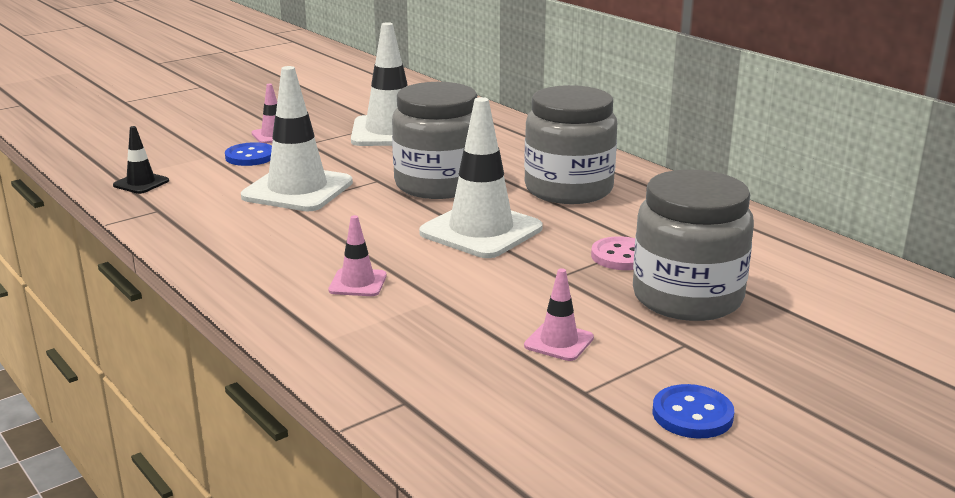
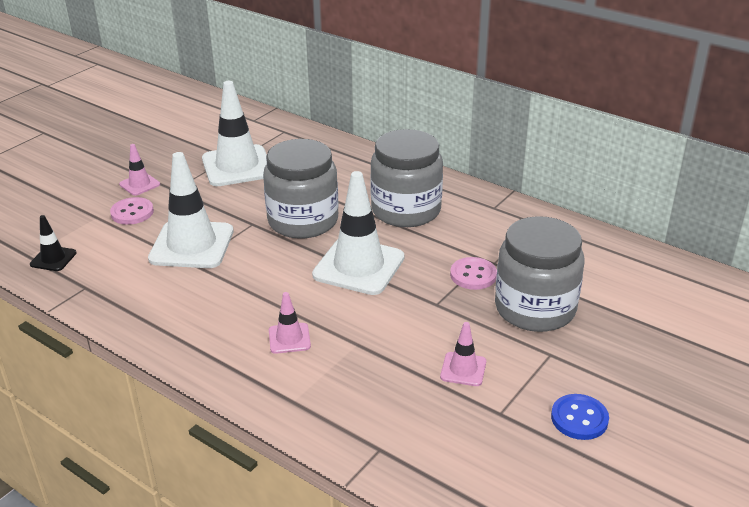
camera: 15 degrees left, 10 degrees up
(250, 156) = (132, 212): blue button -> pink button

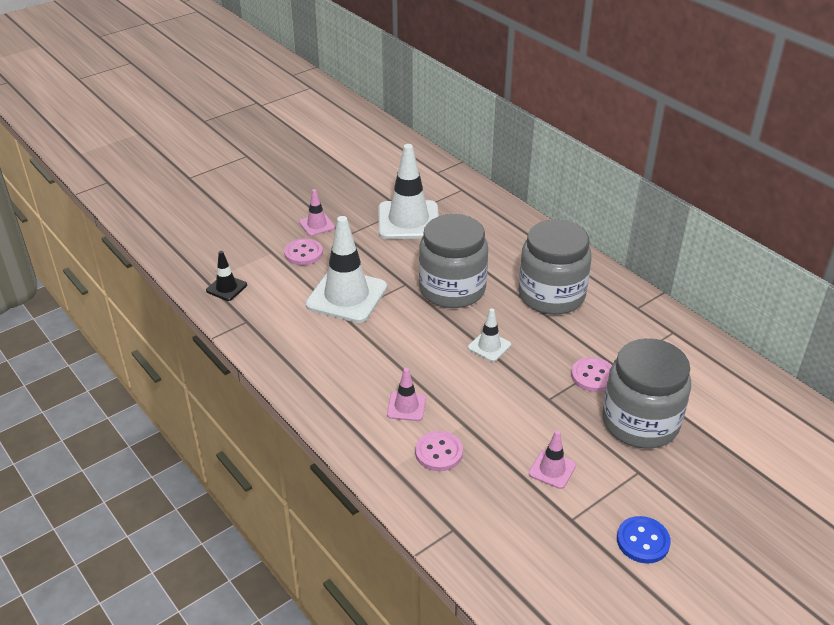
camera: 15 degrees right, 5 degrees up
(338, 376) = (438, 452): none -> pink button
(359, 266) = (489, 346): white traffic cone -> white traffic cone, size x0.48

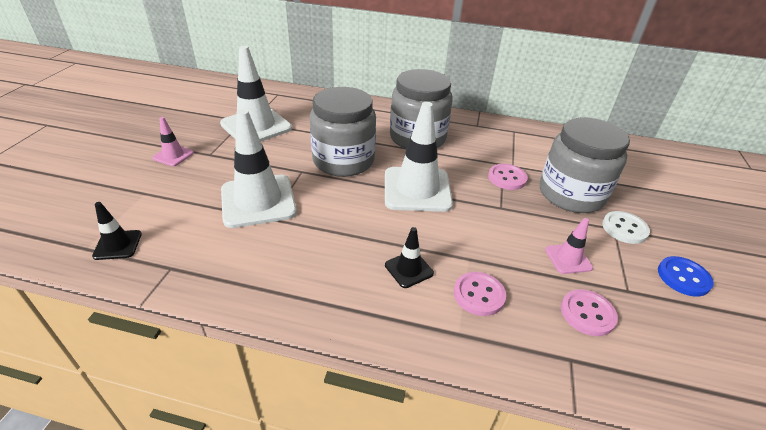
camera: 40 degrees left, 0 degrees up
(303, 253) = (180, 182): pink button -> pink button (587, 313)
(406, 406) = (409, 269): pink traffic cone -> black traffic cone
(489, 346) = (417, 189): white traffic cone -> white traffic cone, size x2.08
(649, 477) = (624, 228): none -> white button

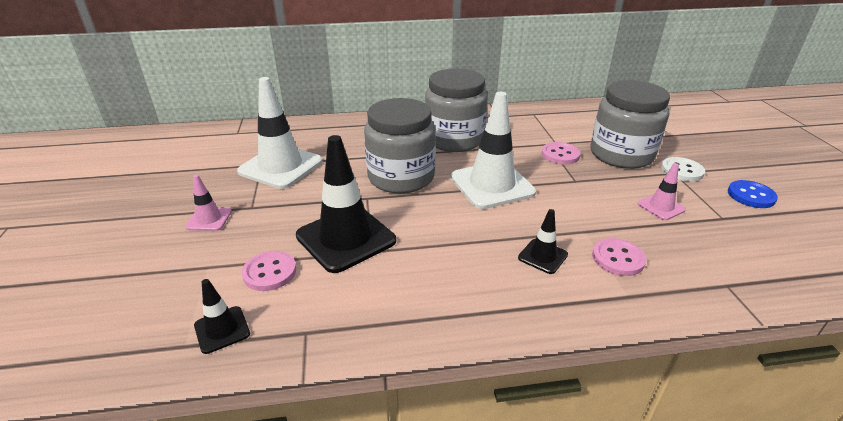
camera: 20 degrees left, 5 degrees down
(258, 201) = (346, 238): white traffic cone -> black traffic cone
(587, 313) = (709, 245): pink button -> pink button (269, 272)

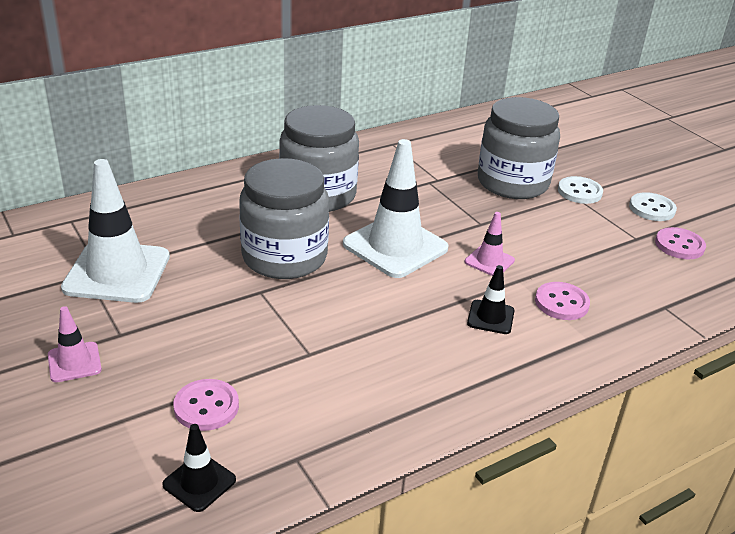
camera: 25 degrees left, 0 degrees up
(346, 238) = (268, 346): black traffic cone -> none
(560, 155) = (449, 194): pink button -> pink button (679, 245)
(661, 207) = (577, 238): pink traffic cone -> pink traffic cone (489, 261)
(751, 196) = (652, 209): blue button -> white button

